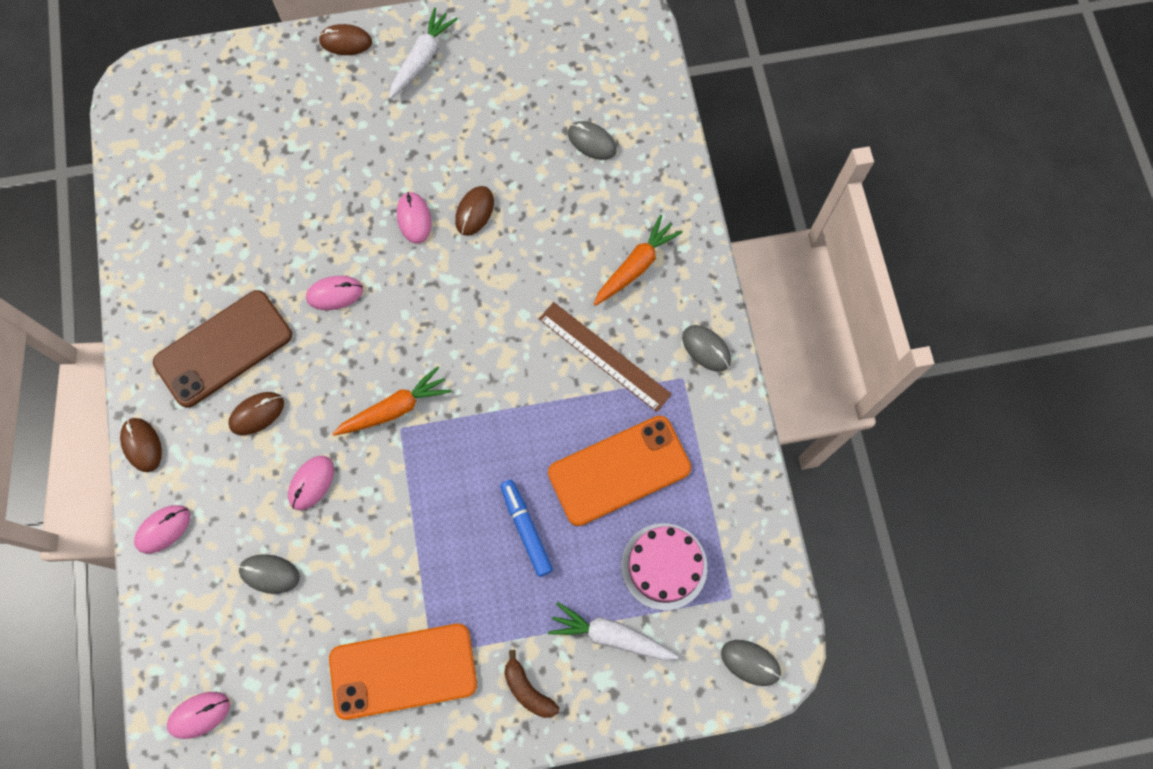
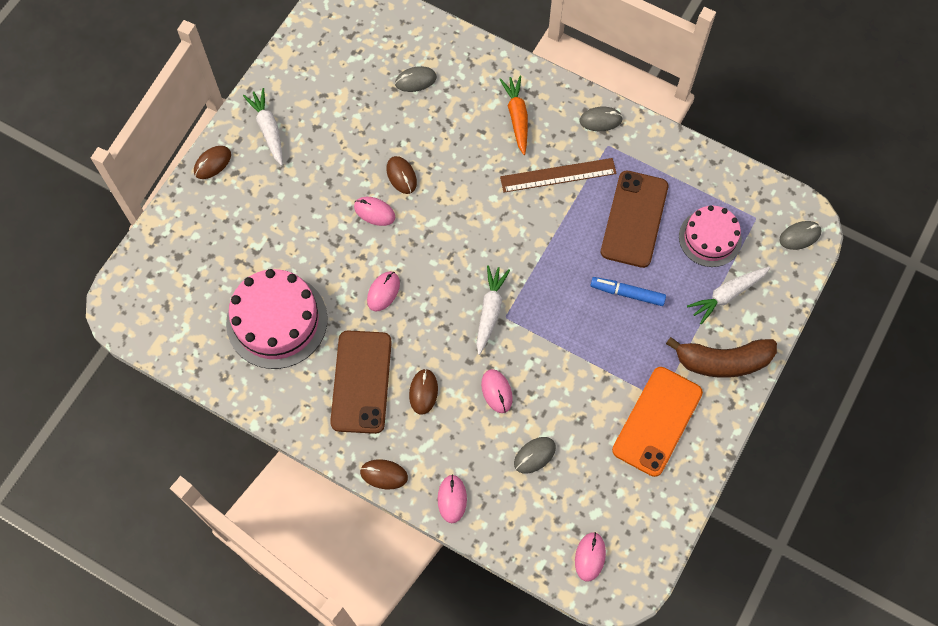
camera: 50 degrees left, 5 degrees down
(228, 225) = (277, 321): none -> pink cake
(395, 408) = (490, 311): orange carrot -> white carrot
(528, 690) = (723, 361): brown banana -> brown banana, size x1.93
(619, 470) = (634, 219): orange phone -> brown phone

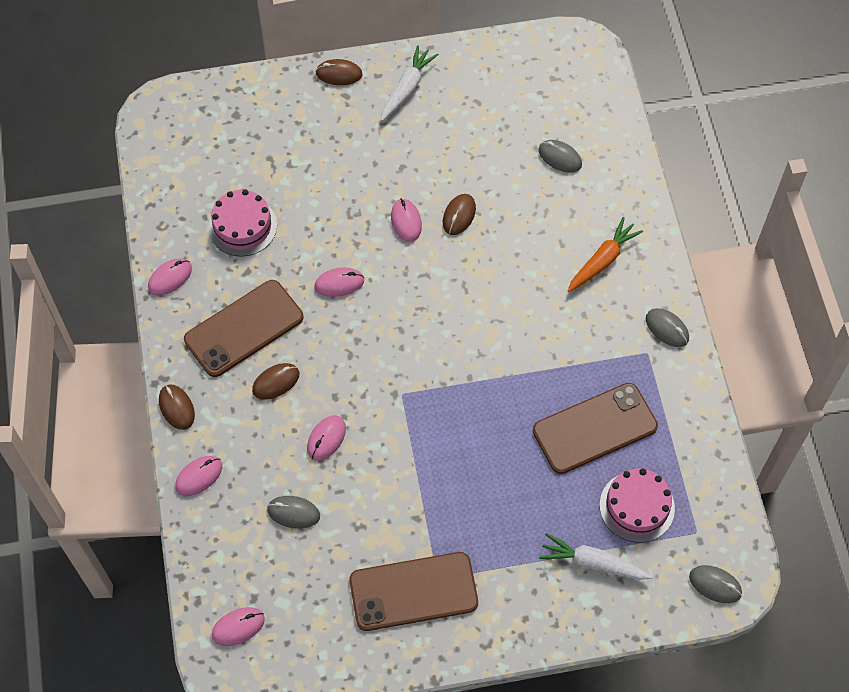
camera: 50 degrees right, 5 degrees down
(273, 402) = (170, 278): none -> pink mouse
(277, 321) = (242, 226): pink cake -> pink cake, size x0.64
(490, 311) = (396, 378): white carrot -> none
(558, 175) = (578, 335): brown ruler -> none
(627, 293) = (515, 476): blue marker -> none
(657, 421) = (413, 592): orange phone -> brown phone
(723, 361) = (522, 607): brown banana -> none

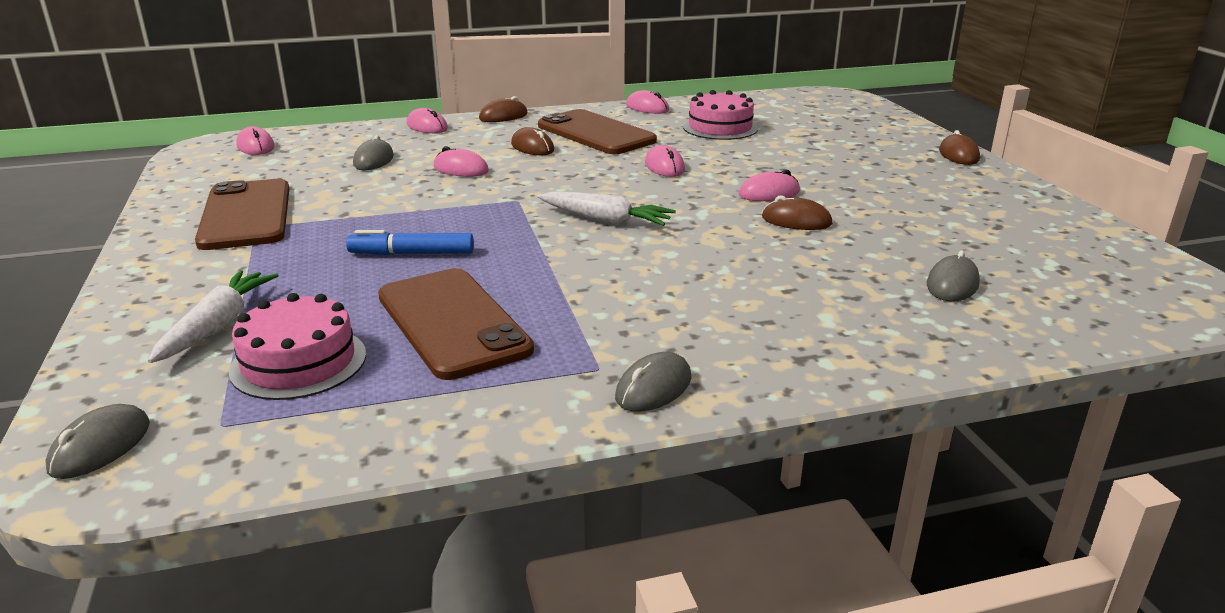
camera: 85 degrees right, 35 degrees down
(407, 88) = (975, 187): white carrot -> white carrot (605, 220)
(495, 461) = (412, 254): none -> blue marker
(602, 260) = (773, 323): orange carrot -> none

